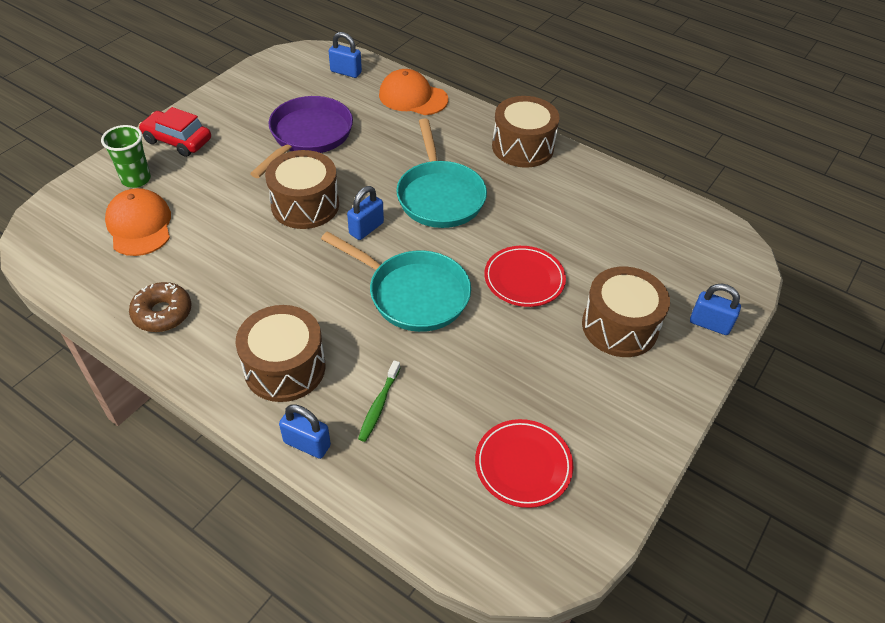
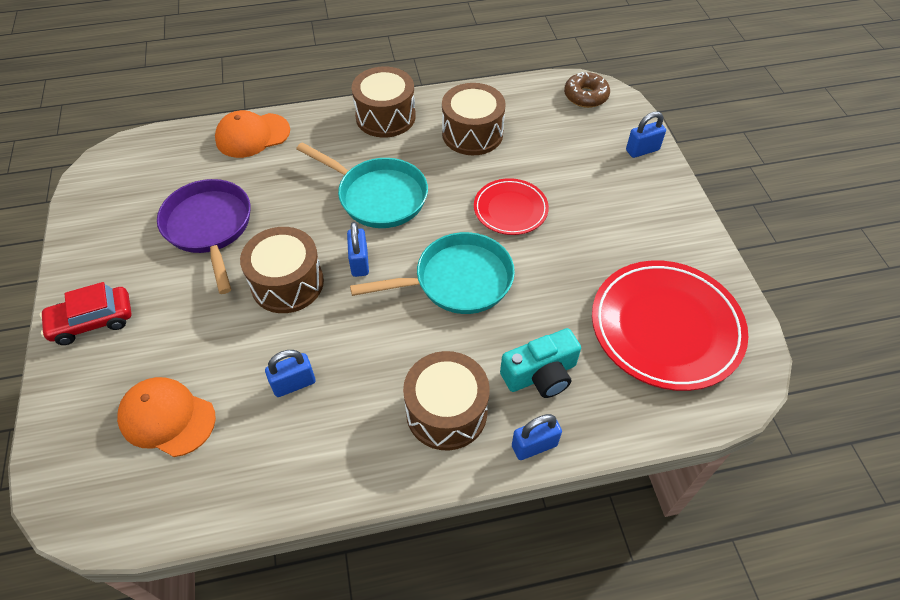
camera: 45 degrees left, 5 degrees up
(136, 179) = (102, 384): green cup -> none
(162, 313) = (296, 464): brown donut -> brown donut (585, 96)
(346, 72) = (166, 153): blue padlock -> blue padlock (294, 384)
(379, 405) = (540, 374): green toothbrush -> turquoise camera
(523, 465) = (666, 327): red plate -> red plate, size x1.80
(619, 326) = (601, 193): brown drum -> brown drum (472, 134)

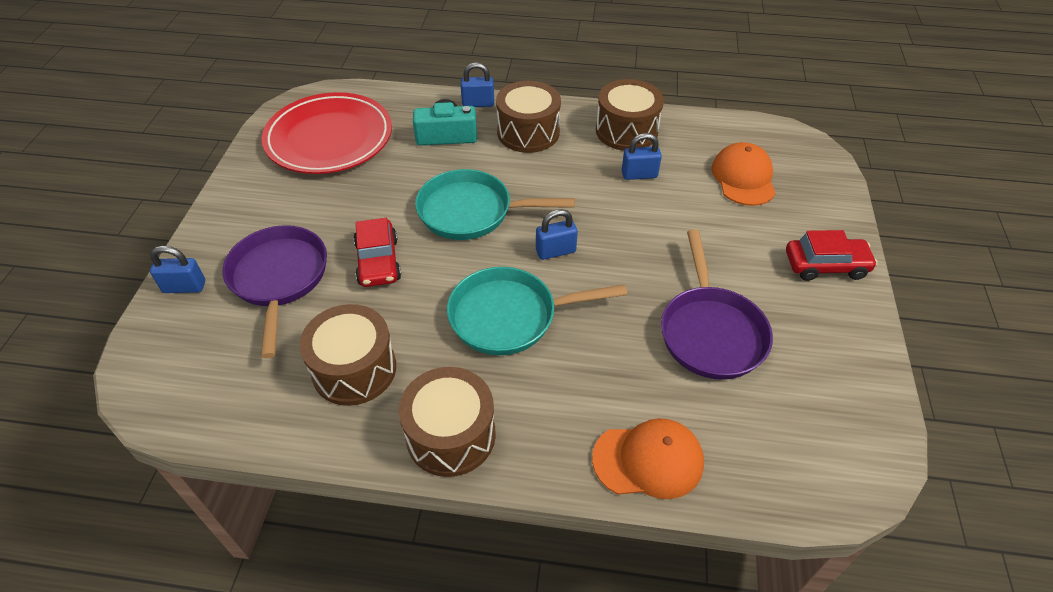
camera: 160 degrees left, 5 degrees down
(167, 418) = (743, 178): orange cap -> orange cap turned 135 degrees counterclockwise
(287, 283) = (631, 250): brown drum -> brown drum (626, 131)
(359, 262) = (555, 251): blue padlock -> blue padlock turned 60 degrees clockwise
(378, 196) = (510, 316): turquoise pan -> turquoise pan turned 60 degrees counterclockwise
(510, 209) = (378, 261): red plate -> red car
(578, 175) = (279, 279): none -> purple pan
(585, 96) = (168, 384): brown donut -> none

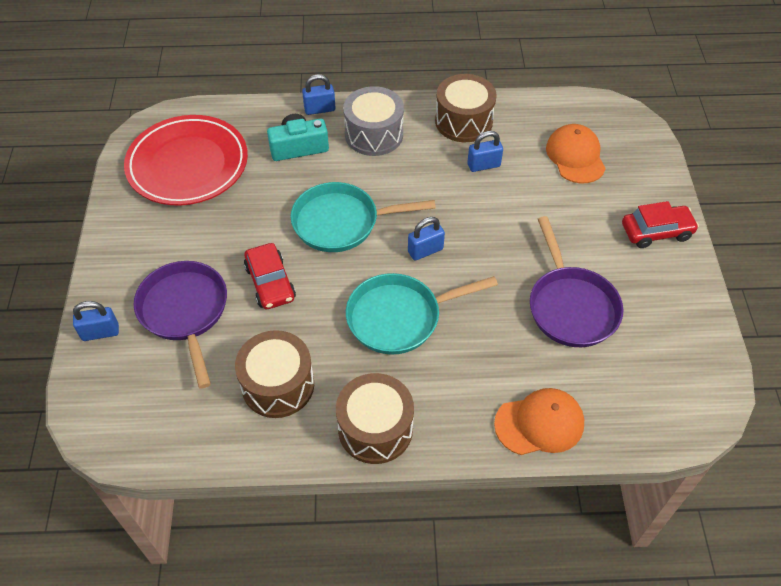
camera: 10 degrees left, 5 degrees up
(528, 132) = (374, 134): brown drum -> grey drum

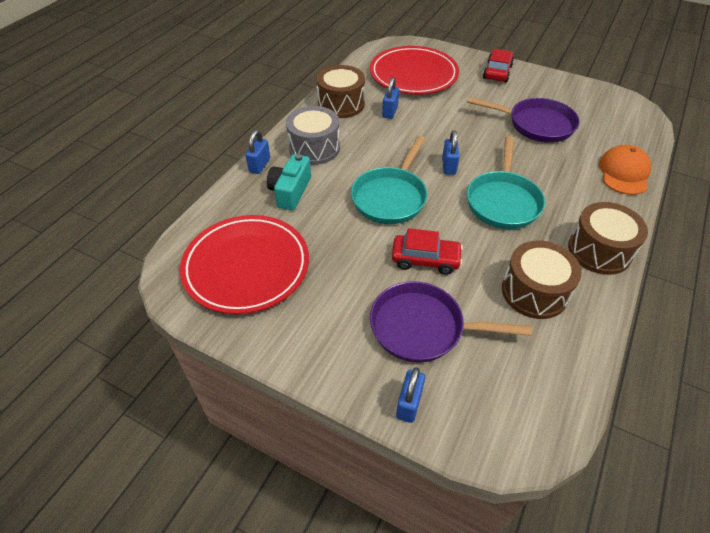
camera: 60 degrees left, 5 degrees down
(575, 156) = (413, 75): orange cap -> red plate

